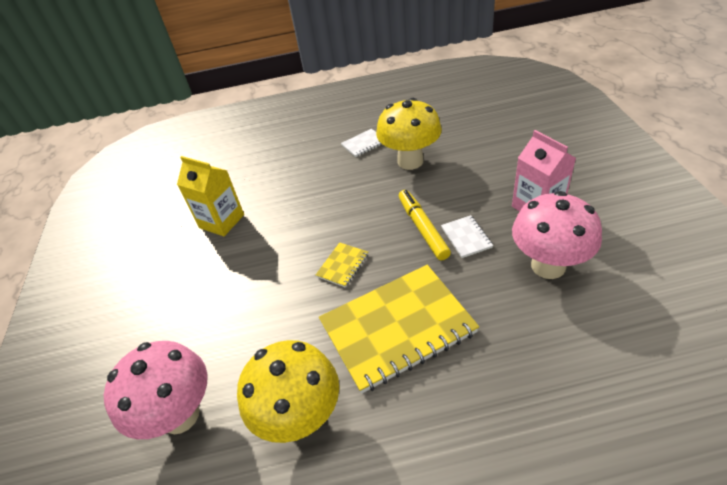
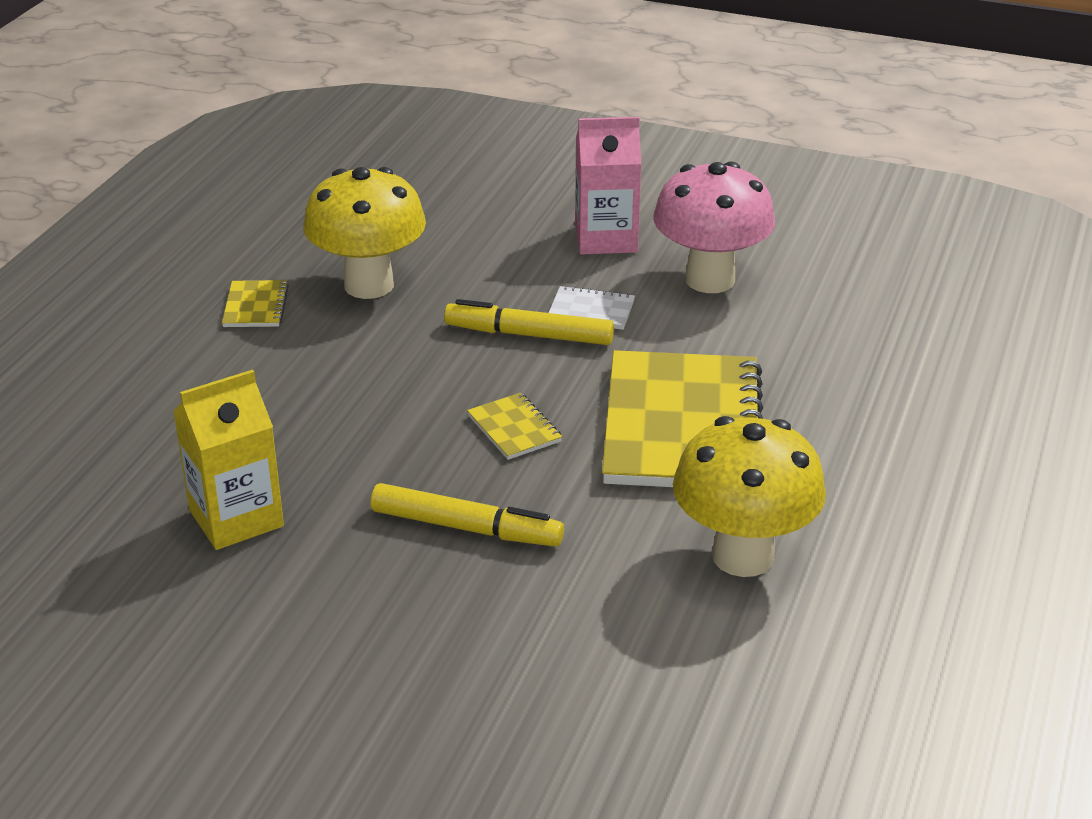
camera: 65 degrees left, 10 degrees down
(180, 415) = (632, 672): pink mushroom -> none
(257, 291) = (466, 528): none -> yellow marker
(364, 144) = (256, 306): white notebook -> yellow notebook

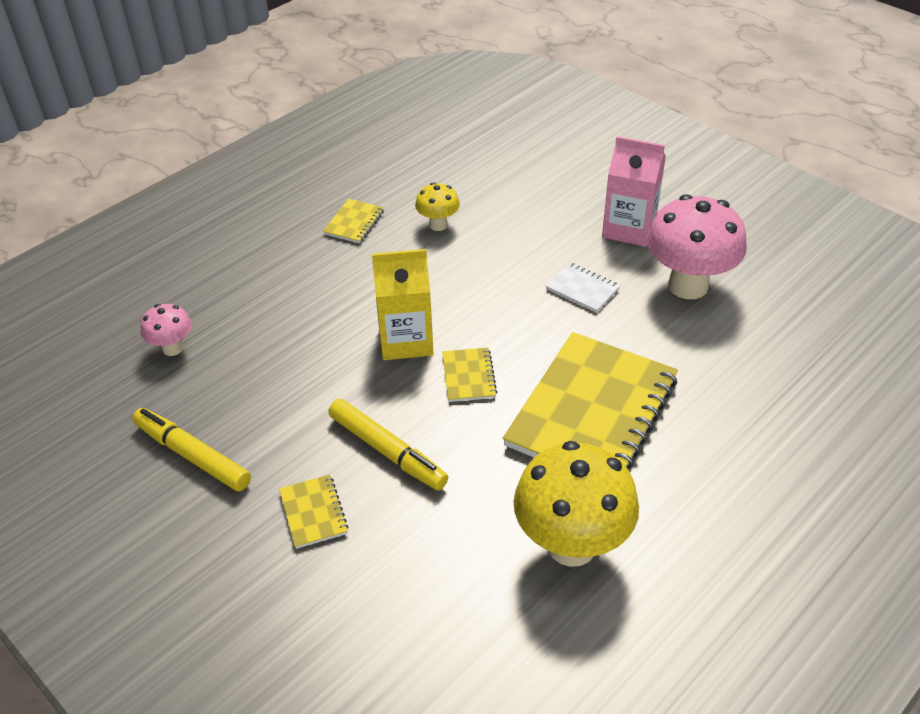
camera: 25 degrees right, 10 degrees up
(101, 497) = (173, 348): none -> pink mushroom
(236, 518) = (244, 392): yellow carton -> yellow carton (406, 340)
(369, 285) = (438, 225): yellow mushroom -> yellow mushroom, size x0.50
(417, 613) = (313, 512): none -> yellow notebook
(529, 335) = (525, 298): yellow marker -> yellow marker (192, 455)

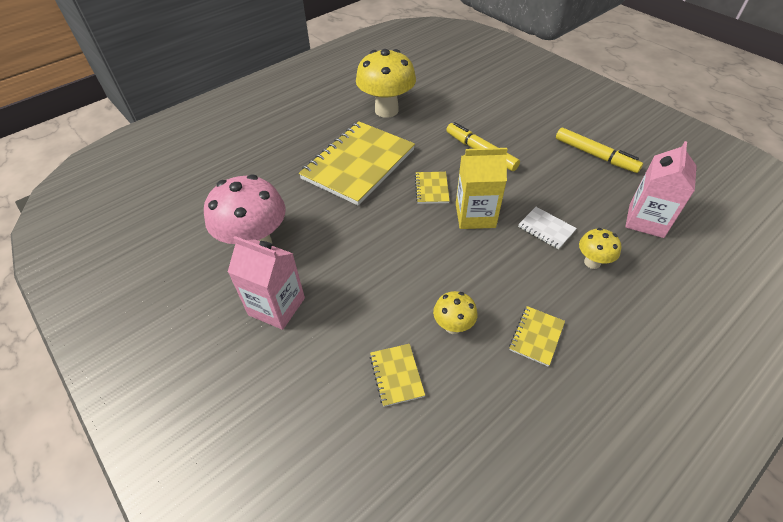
camera: 175 degrees left, 5 degrees up
(173, 348) = (646, 220): pink mushroom -> pink carton
(268, 293) = (592, 262): none -> yellow mushroom
(313, 512) = (516, 127): yellow notebook -> yellow notebook (396, 375)
(582, 289) = (338, 247): white notebook -> white notebook (546, 229)

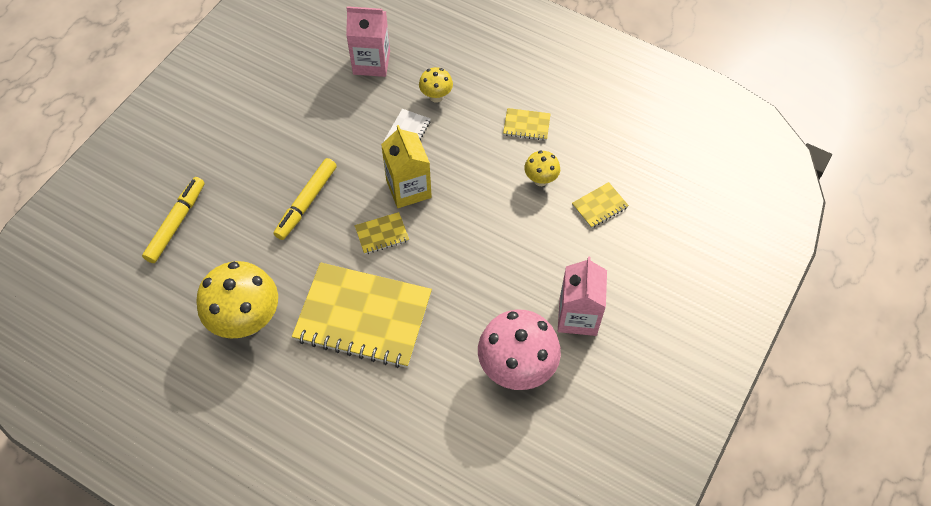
camera: 110 degrees left, 10 degrees up
(595, 155) = (285, 103): yellow marker -> yellow marker (176, 223)

